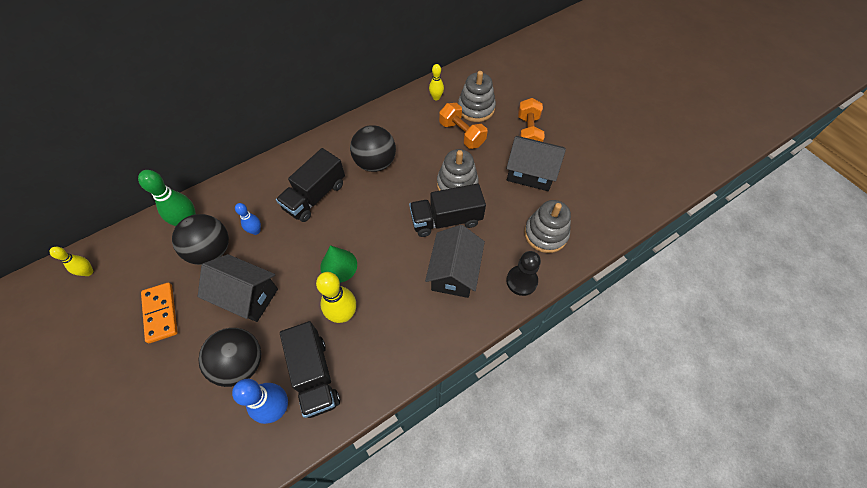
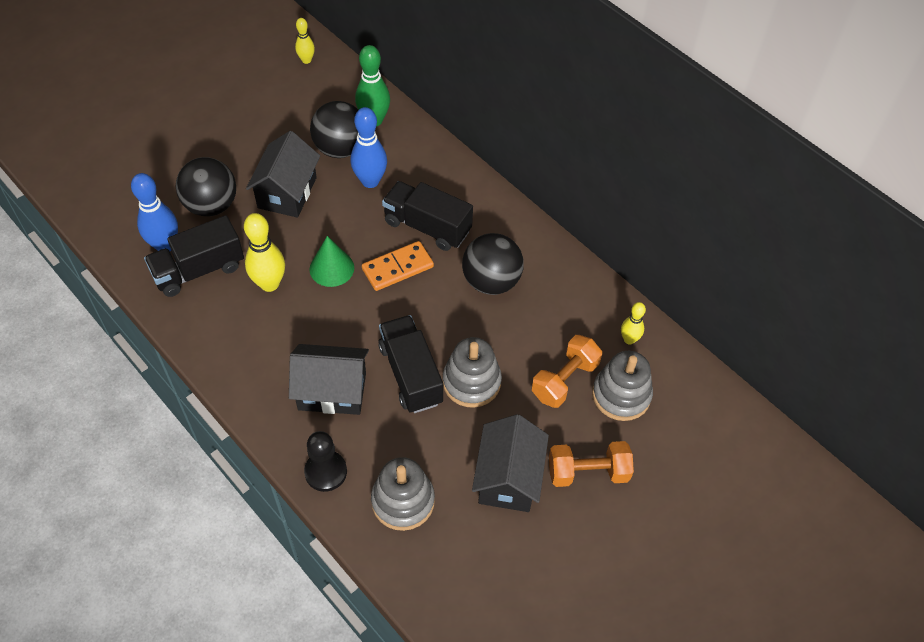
camera: 80 degrees right, 5 degrees down
(160, 313) = (264, 128): orange domino -> orange domino (397, 268)
(256, 231) = (370, 181): blue bowling pin -> blue bowling pin, size x1.73

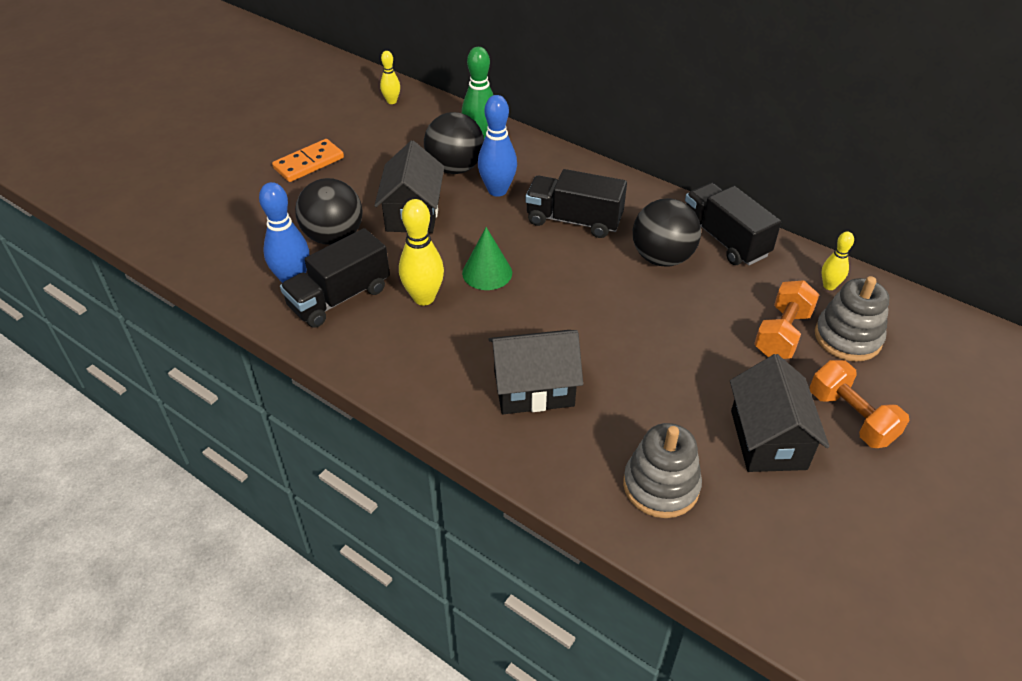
camera: 10 degrees left, 10 degrees down
(325, 472) = (559, 472): black pawn -> none
(397, 268) = (558, 261): orange domino -> orange domino (308, 163)
(410, 374) = (614, 357): black truck -> black truck (724, 239)
(471, 382) = (684, 353): grey stacking toy -> none
(588, 472) = (851, 417): orange dumbbell -> orange dumbbell turned 75 degrees clockwise

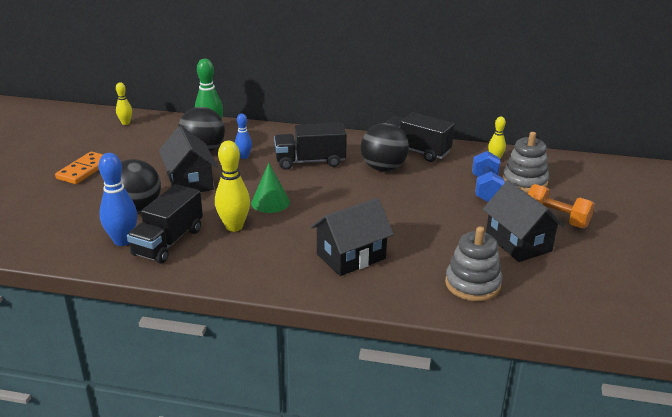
camera: 25 degrees left, 15 degrees down
(497, 190) = (244, 157): blue bowling pin -> blue bowling pin, size x0.58
(782, 334) = (486, 189): orange dumbbell -> blue dumbbell

